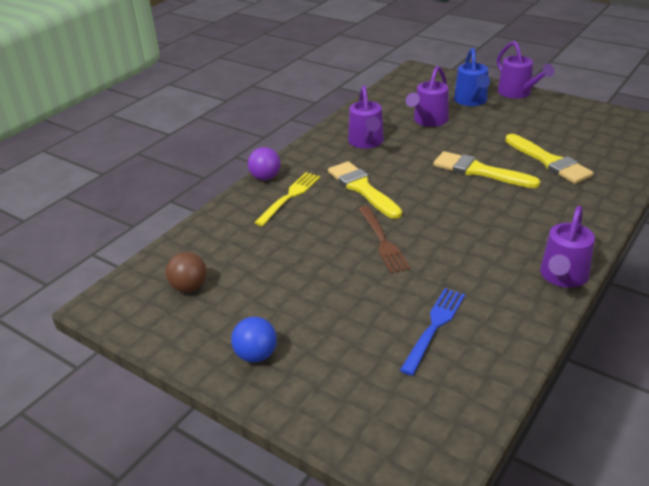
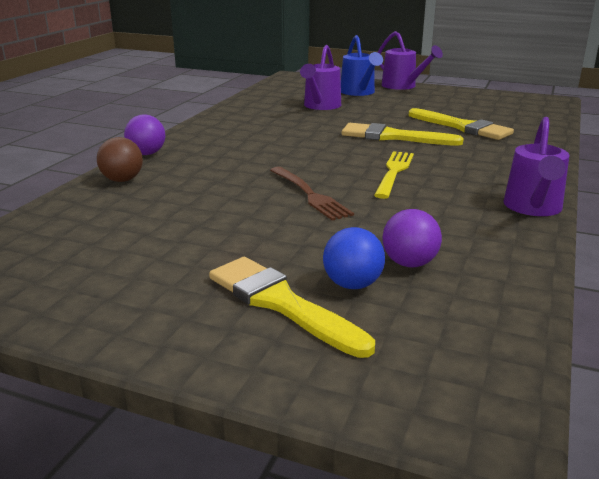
camera: 15 degrees left, 10 degrees down
(189, 287) = (62, 254): brown ball -> brown ball (122, 180)
(256, 355) = (176, 315): blue ball -> blue ball (352, 284)
(289, 197) = (181, 167): yellow fork -> yellow fork (394, 172)
(362, 188) = (267, 156): yellow brush -> yellow brush (281, 303)
(367, 142) = (259, 123): purple watering can -> none
(434, 327) = (409, 263): blue fork -> purple ball

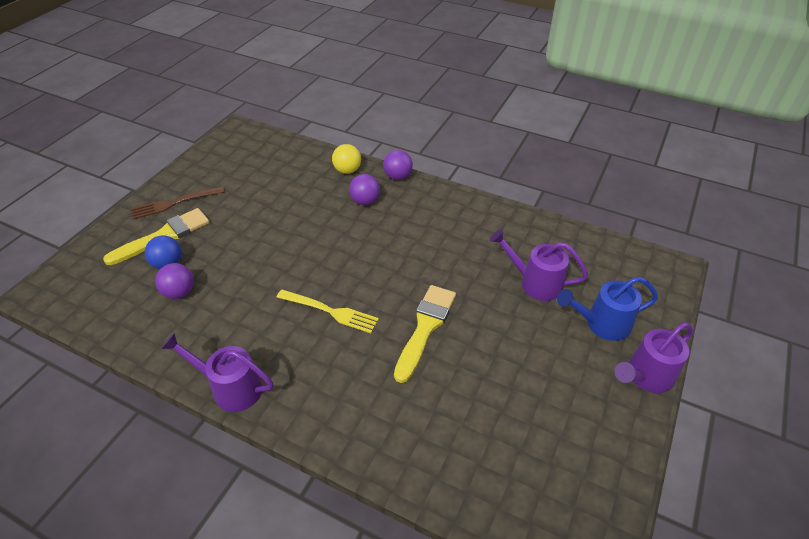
camera: 95 degrees right, 20 degrees up
(122, 180) = (347, 170): brown ball -> yellow ball
(196, 167) = (365, 201): none -> purple ball
(310, 194) = (298, 256): brown fork -> brown fork (175, 203)
(462, 127) = (456, 398): yellow brush -> none

